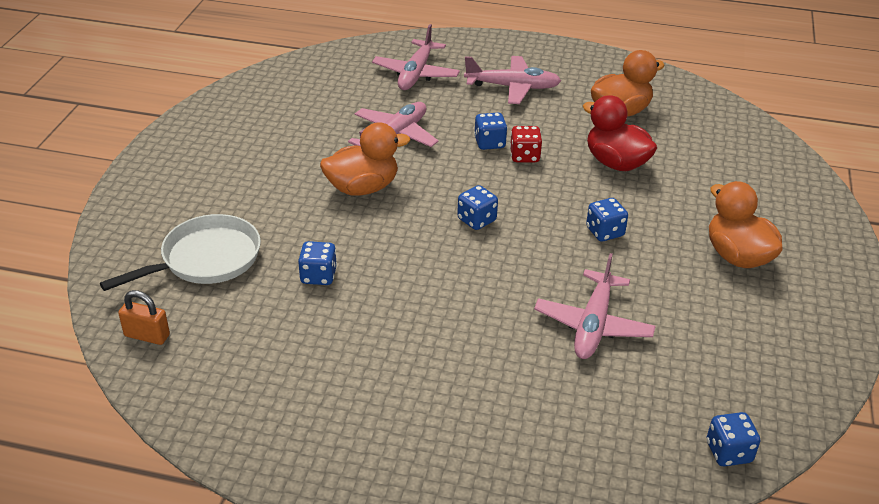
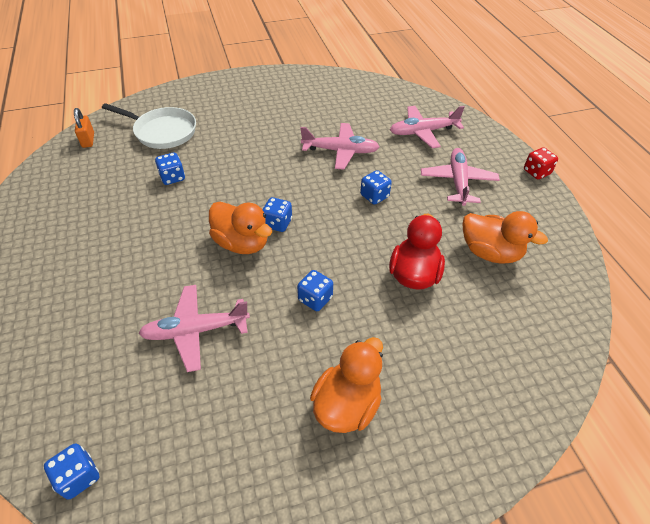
camera: 60 degrees right, 10 degrees up
(362, 188) = (273, 160): orange duck -> orange duck (242, 243)
(513, 87) = (458, 181): pink plane -> pink plane turned 150 degrees counterclockwise
(524, 156) = (375, 219): red dice -> red dice (536, 172)

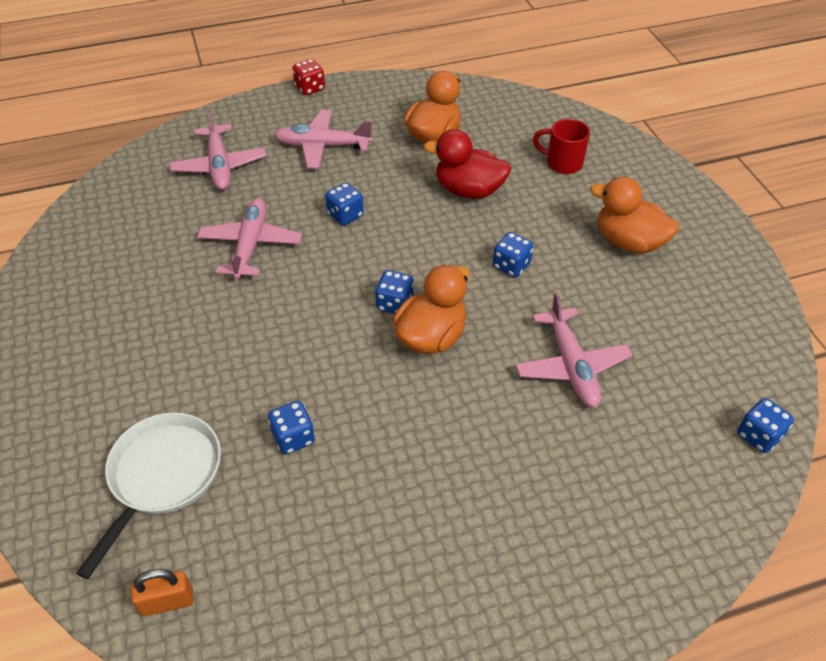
camera: 90 degrees left, 0 degrees up
(469, 357) = (562, 163): none -> red mug

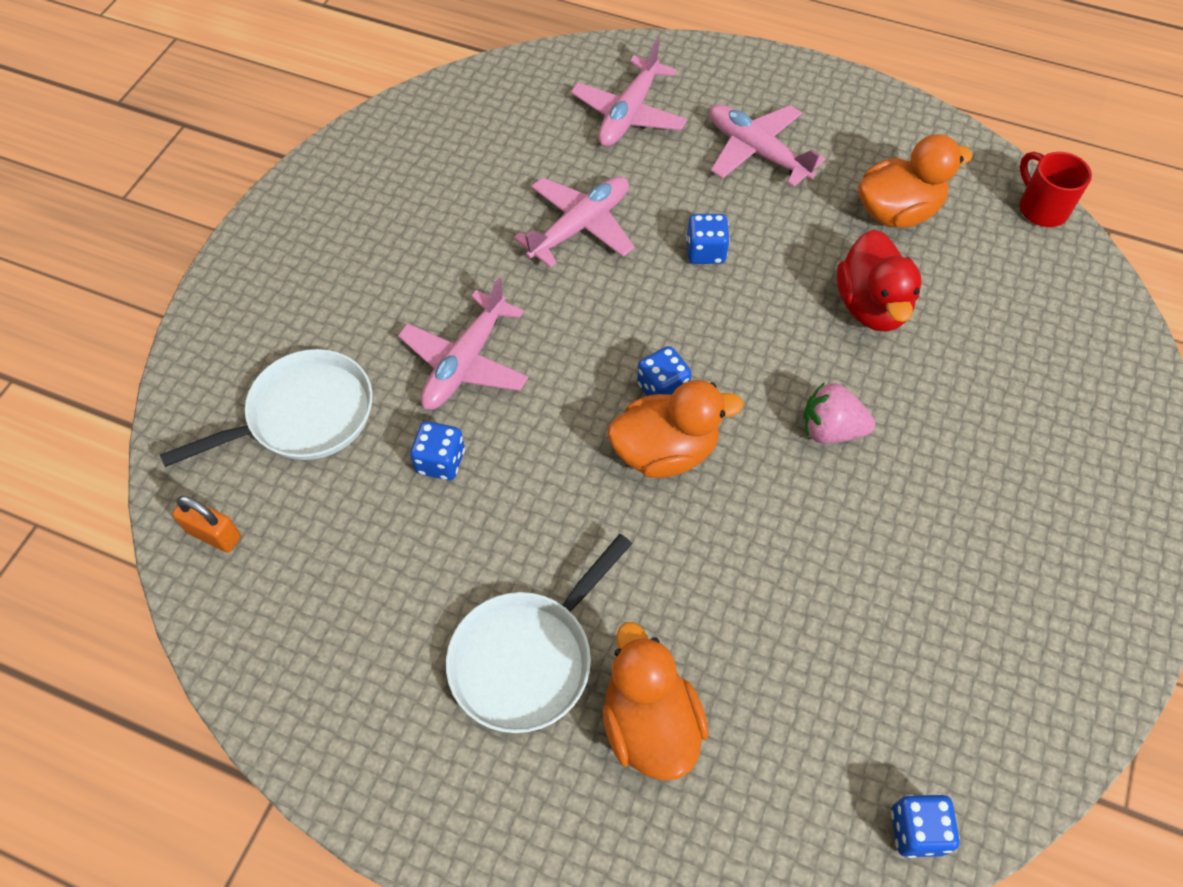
camera: 40 degrees right, 10 degrees up
(310, 88) = (809, 69): red dice -> none
(468, 190) = (871, 306): red duck -> red duck turned 150 degrees counterclockwise
(468, 511) = (527, 658): none -> white pan
(511, 266) = (830, 430): blue dice -> pink strawberry
(562, 163) = (1024, 342): red mug -> red mug (1041, 208)
(571, 366) = (782, 591): pink plane -> pink plane (465, 363)
(628, 242) = (1004, 495): orange duck -> orange duck (650, 725)

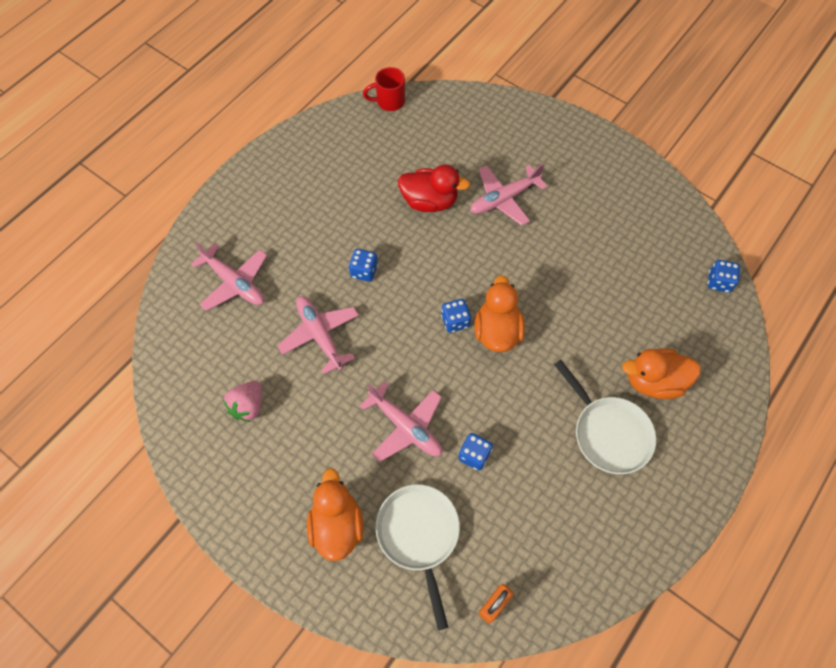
camera: 75 degrees left, 5 degrees up
(757, 152) = (295, 221): pink plane -> pink plane (504, 199)
(830, 430) = (503, 247): pink strawberry -> pink strawberry (248, 406)
(897, 212) = (368, 167): orange duck -> orange duck (337, 525)

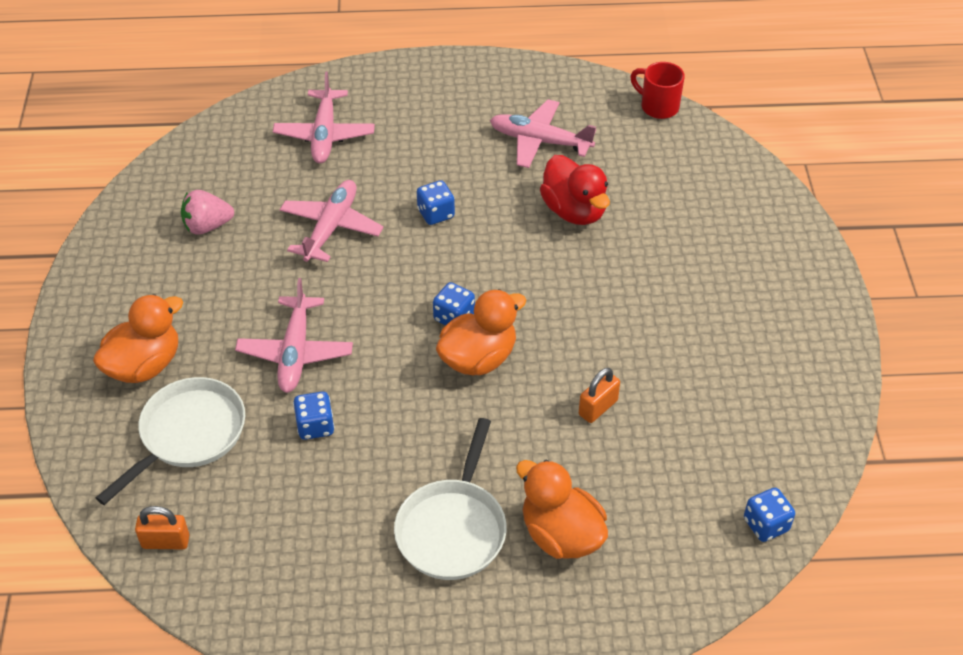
camera: 50 degrees right, 15 degrees down
(504, 199) = (648, 266): pink plane -> pink plane (539, 141)
(582, 299) = (598, 408): none -> orange padlock

